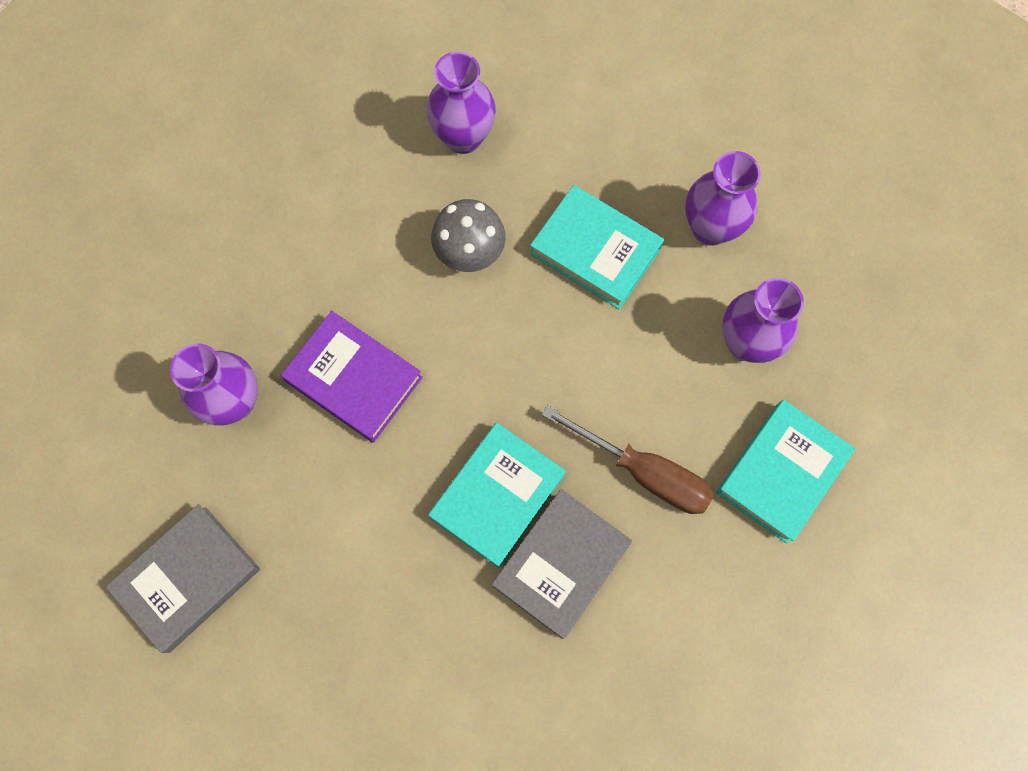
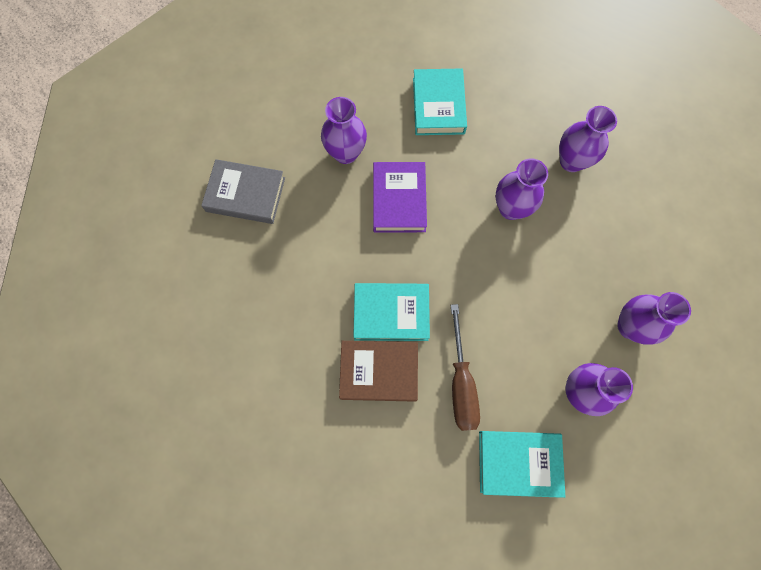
camera: 55 degrees right, 0 degrees up
(469, 252) = (511, 208): grey mushroom -> purple vase
(561, 564) = (379, 371): grey book -> brown book
(595, 251) = (564, 272): turquoise book -> turquoise book (438, 105)

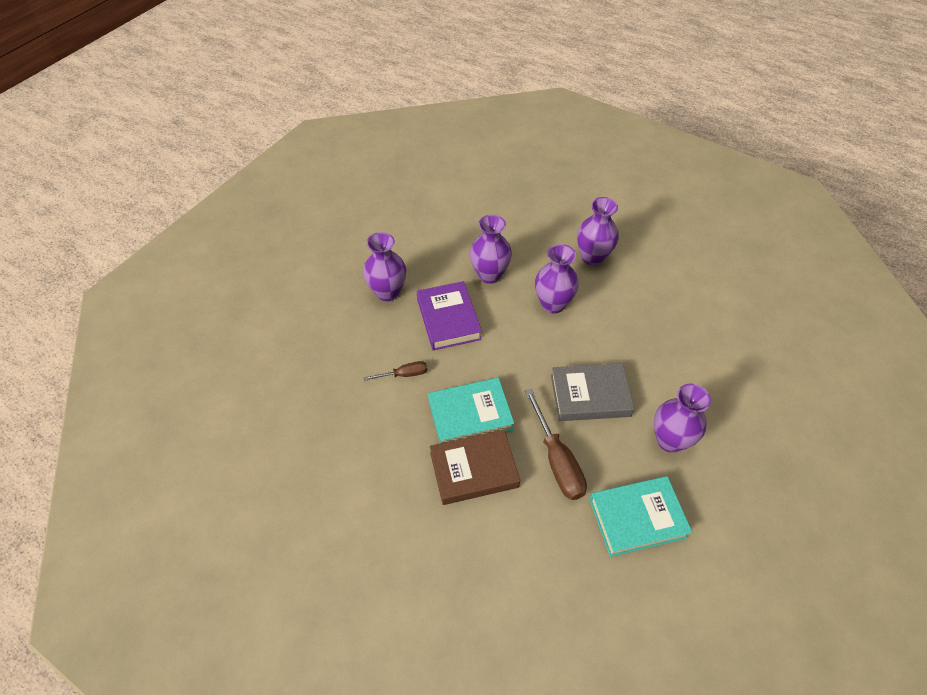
camera: 15 degrees left, 20 degrees down
(245, 194) = (299, 346): grey book -> grey book (590, 395)
(338, 252) = (404, 374): none -> brown screwdriver
(438, 105) = (461, 239): turquoise book -> none
(630, 326) = (694, 374): purple vase -> purple vase (489, 275)

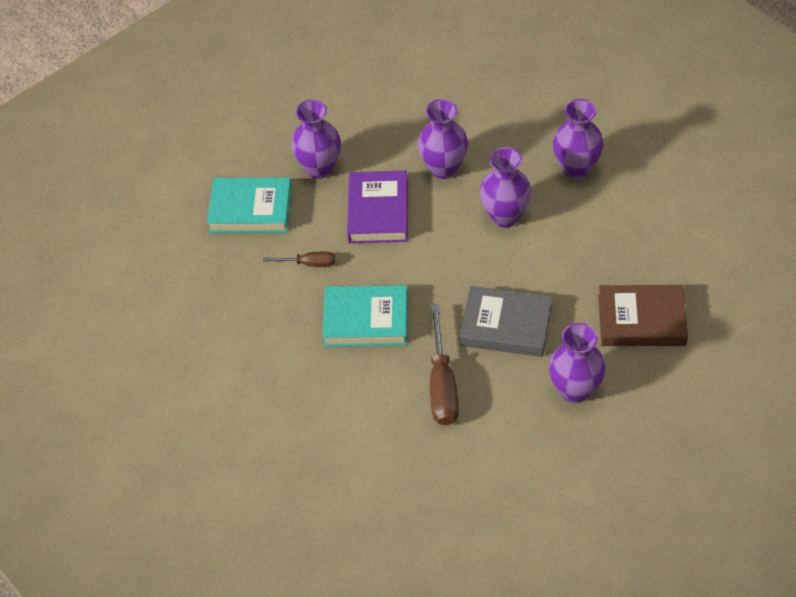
camera: 20 degrees right, 0 degrees up
(474, 470) = (350, 376): brown book -> brown book (641, 320)
(637, 518) = (504, 458): turquoise book -> turquoise book (251, 210)

